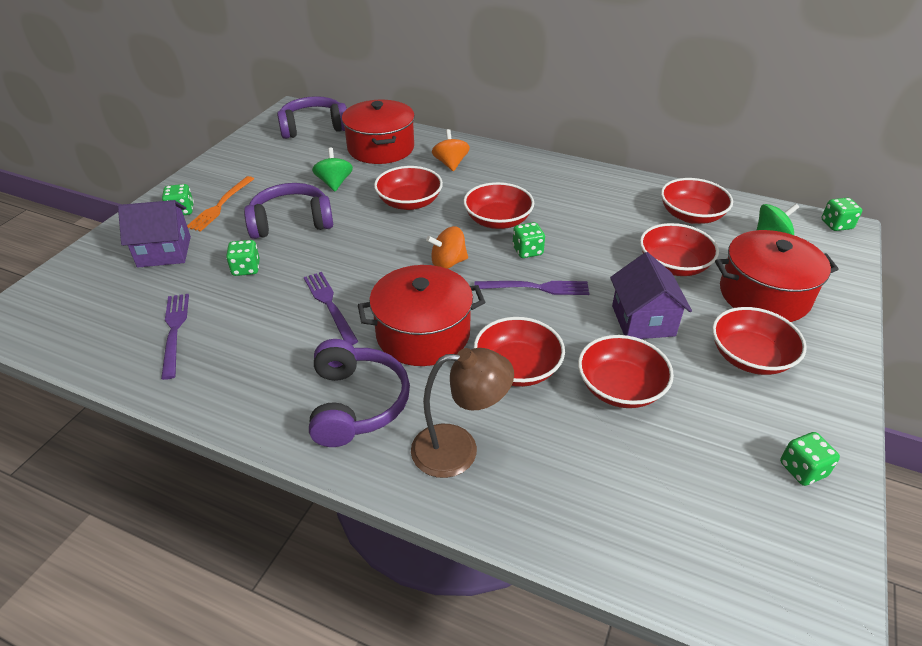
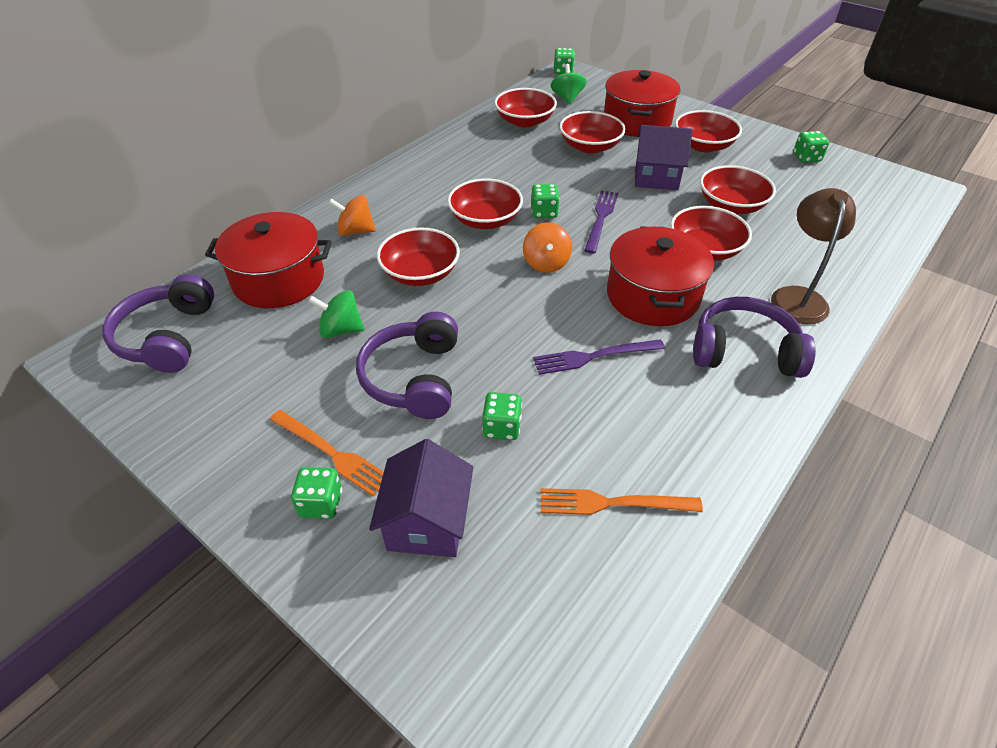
camera: 75 degrees left, 5 degrees up
(174, 331) = (613, 503): purple fork -> orange fork

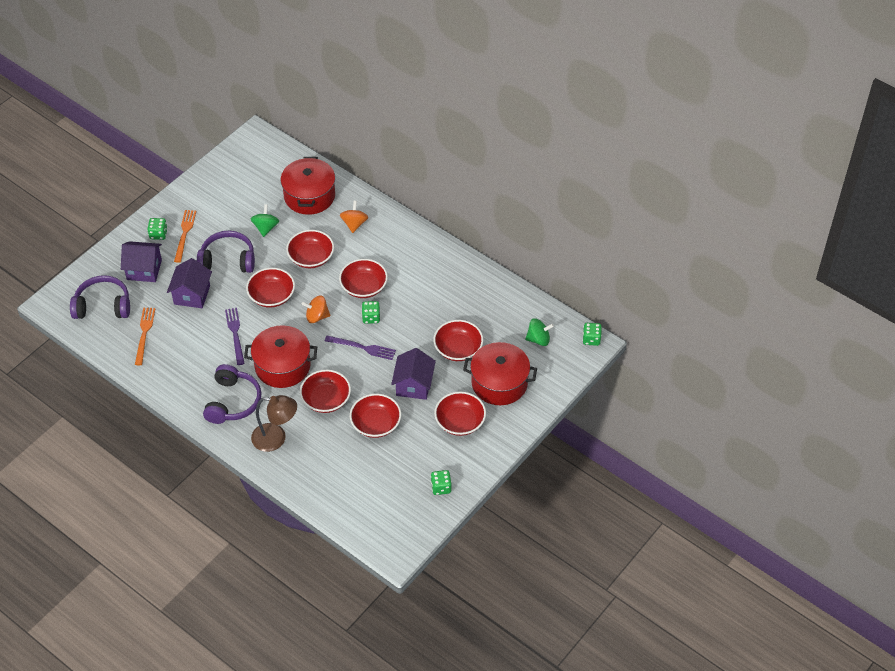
camera: 90 degrees right, 5 degrees up
(168, 337) = (266, 161): purple headphones -> purple headphones (103, 306)
(331, 453) = (185, 234): orange fork -> orange fork turned 150 degrees clockwise
(502, 427) = (192, 295): green dice -> purple house
(525, 121) = (497, 310): red bowl -> red bowl (271, 296)

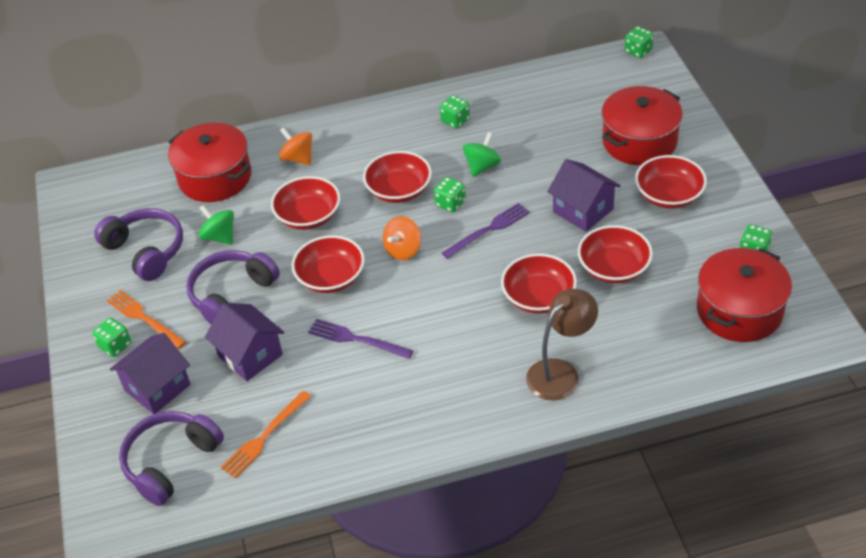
camera: 50 degrees left, 5 degrees down
(144, 334) = (265, 436): orange fork -> orange fork turned 90 degrees counterclockwise
(233, 402) = (464, 391): purple headphones -> purple headphones (146, 251)
(282, 366) = (450, 315): red pot -> red pot (739, 310)
(446, 280) = (455, 120): none -> green dice
(458, 349) = (562, 152): red bowl -> none
(538, 339) = (604, 87): green spinning top -> green spinning top (482, 167)

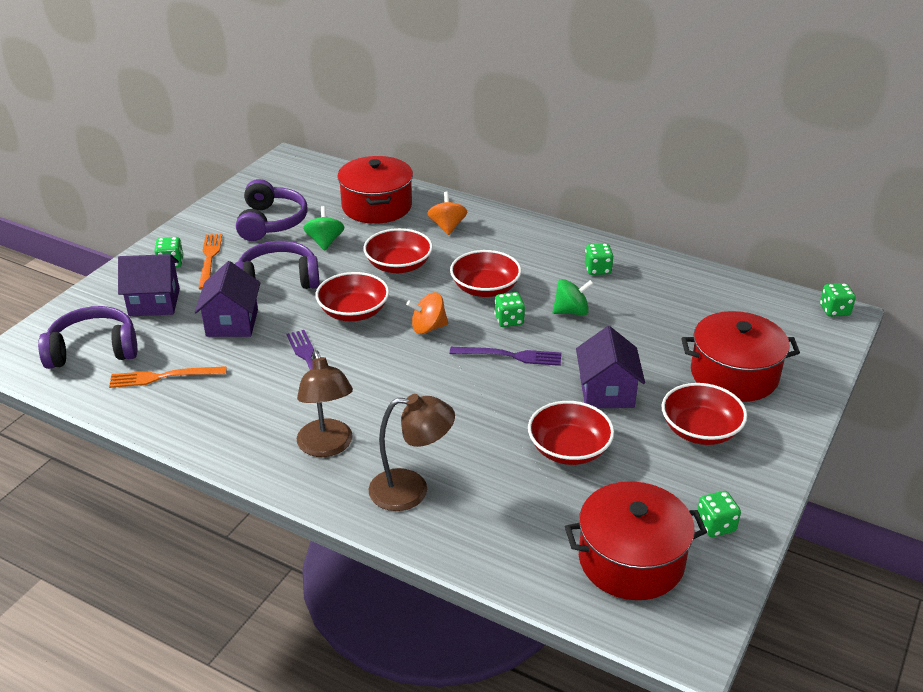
camera: 40 degrees right, 10 degrees down
(464, 389) = (327, 447): none -> brown lamp
(538, 297) = (477, 426): red bowl -> none

